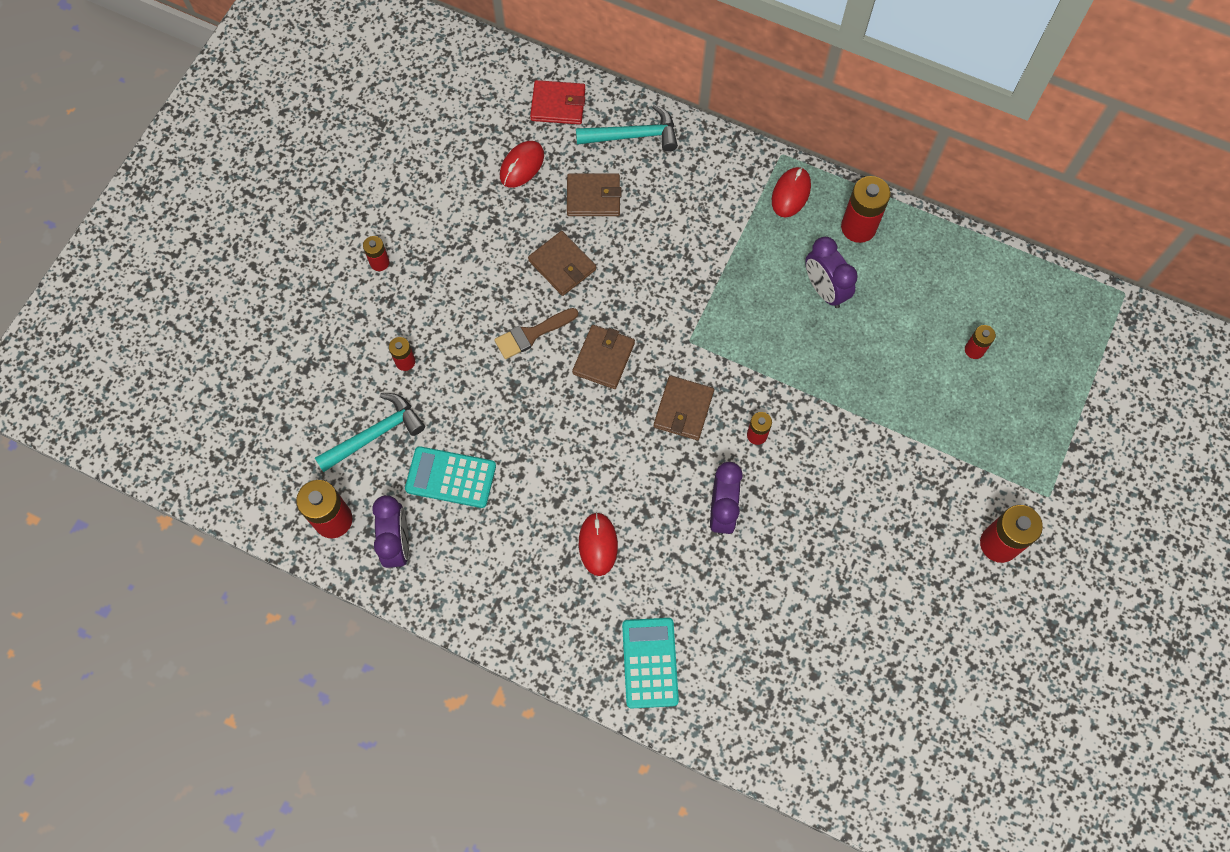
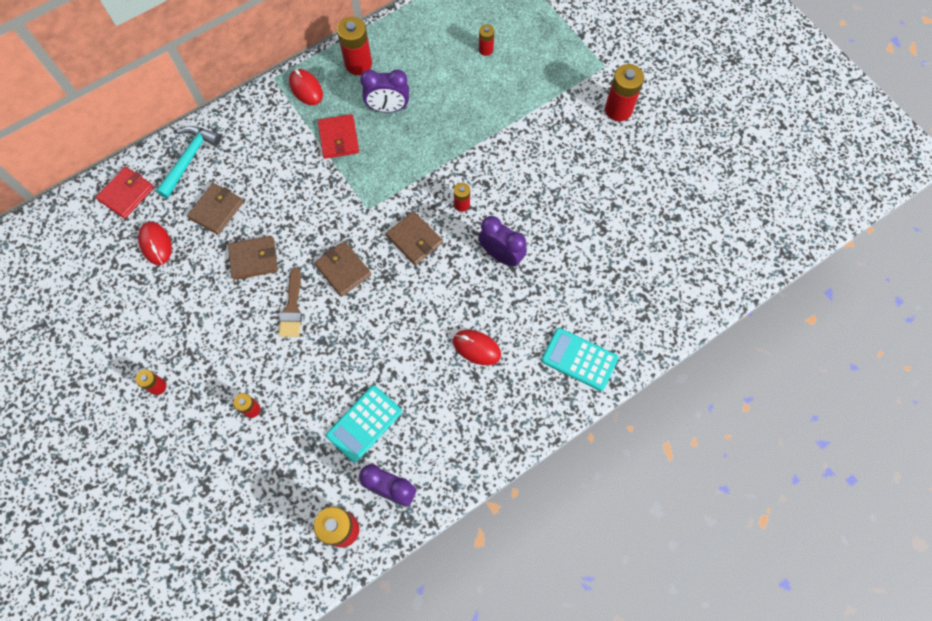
camera: 60 degrees left, 0 degrees up
(375, 434) = (294, 462): turquoise hammer -> none
(753, 262) = (338, 138): none -> red wallet

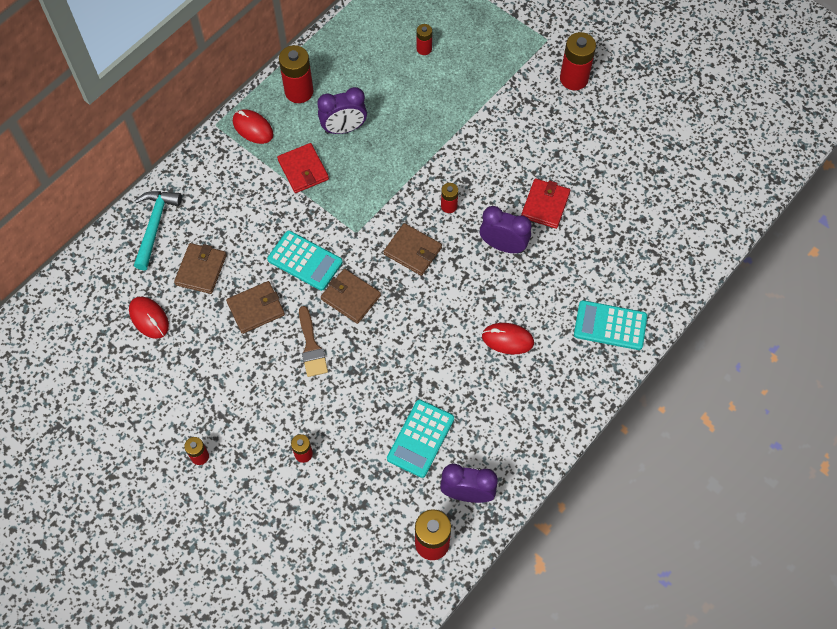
camera: 15 degrees left, 5 degrees down
(126, 194) = (100, 276): red wallet -> red wallet (545, 205)
(312, 224) = (305, 261): none -> turquoise calculator

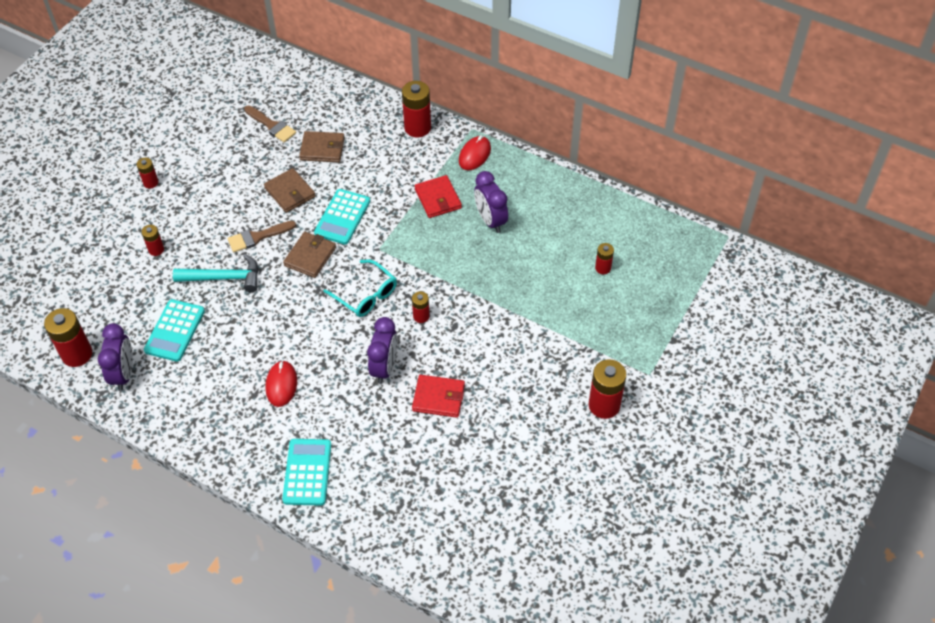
camera: 80 degrees right, 10 degrees down
(149, 318) = (271, 125): red mouse -> brown brush
(155, 225) = (360, 110): turquoise hammer -> turquoise hammer (224, 278)
(299, 91) = (523, 180): red battery -> red battery (417, 128)
(303, 170) = (438, 198): red wallet -> red wallet turned 75 degrees counterclockwise
(412, 251) = (366, 295): brown wallet -> turquoise glasses
(420, 438) = (175, 331): turquoise calculator -> turquoise calculator turned 90 degrees counterclockwise

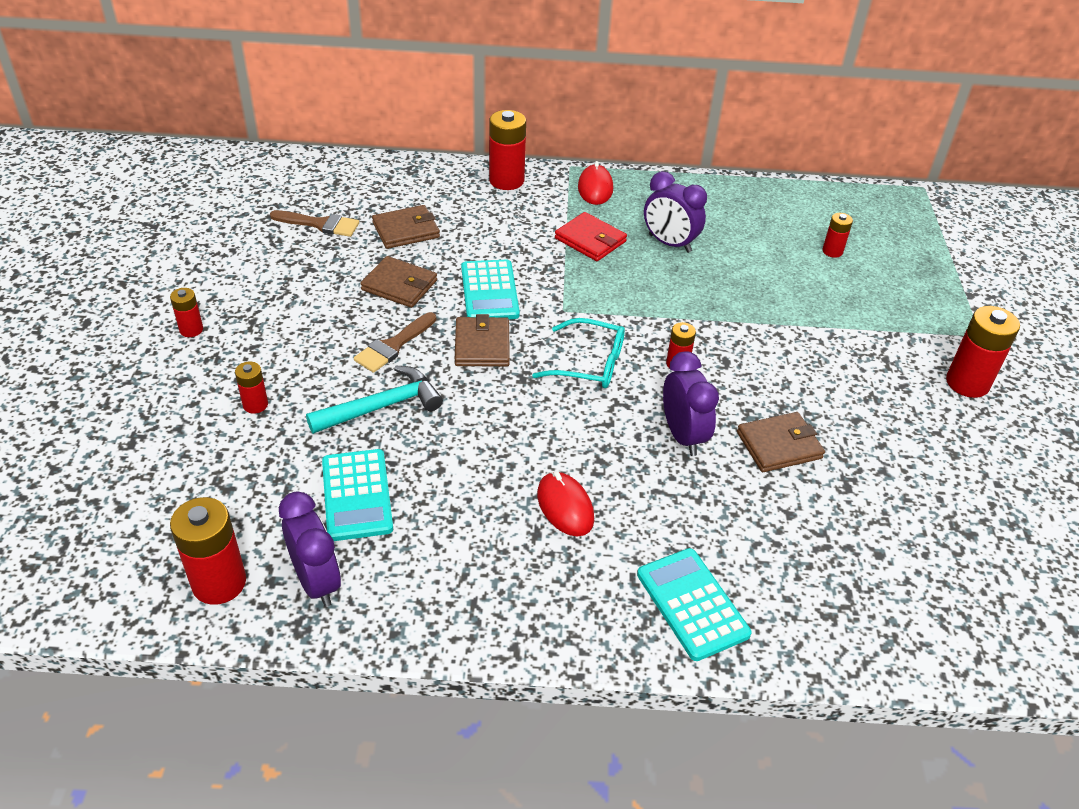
camera: 30 degrees left, 10 degrees down
(438, 398) = (779, 445): red wallet -> brown wallet

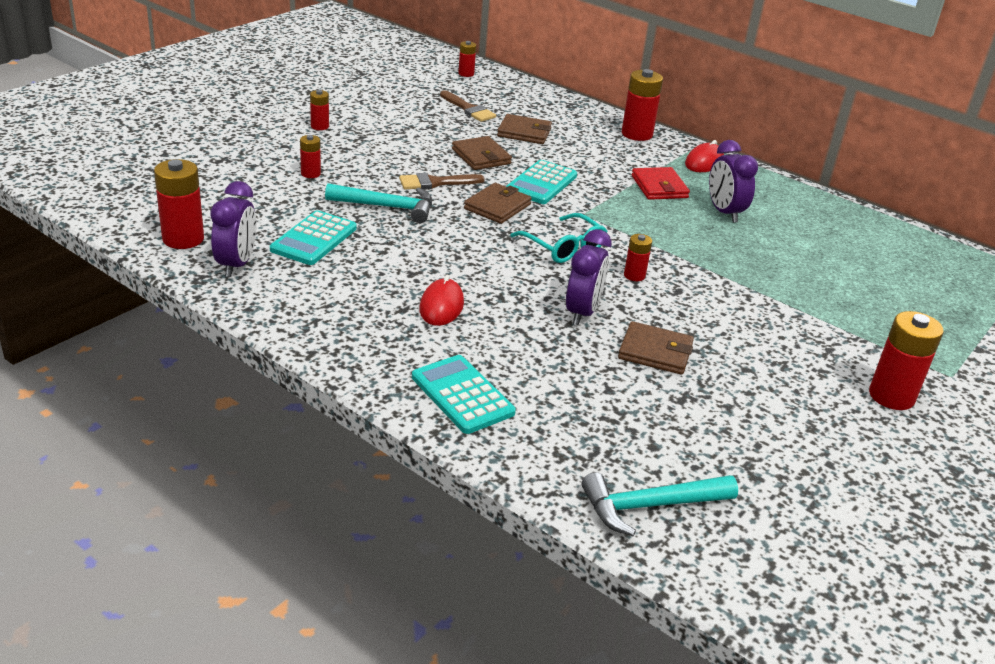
camera: 35 degrees right, 10 degrees down
(692, 604) = (462, 395): turquoise calculator -> turquoise calculator turned 45 degrees counterclockwise
(832, 251) = (872, 271): red battery -> red battery (466, 74)
(939, 621) = (650, 506): none -> turquoise hammer

